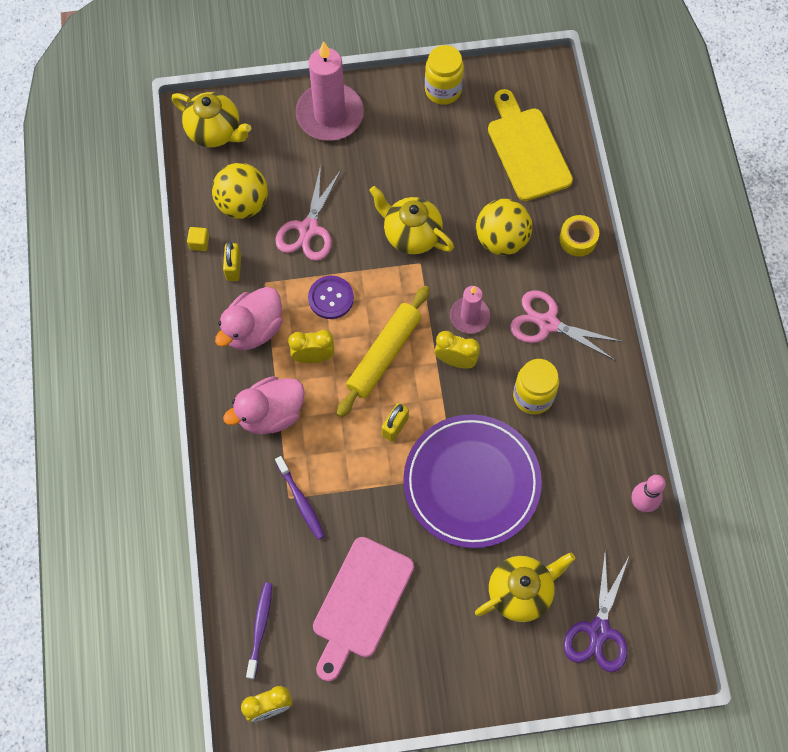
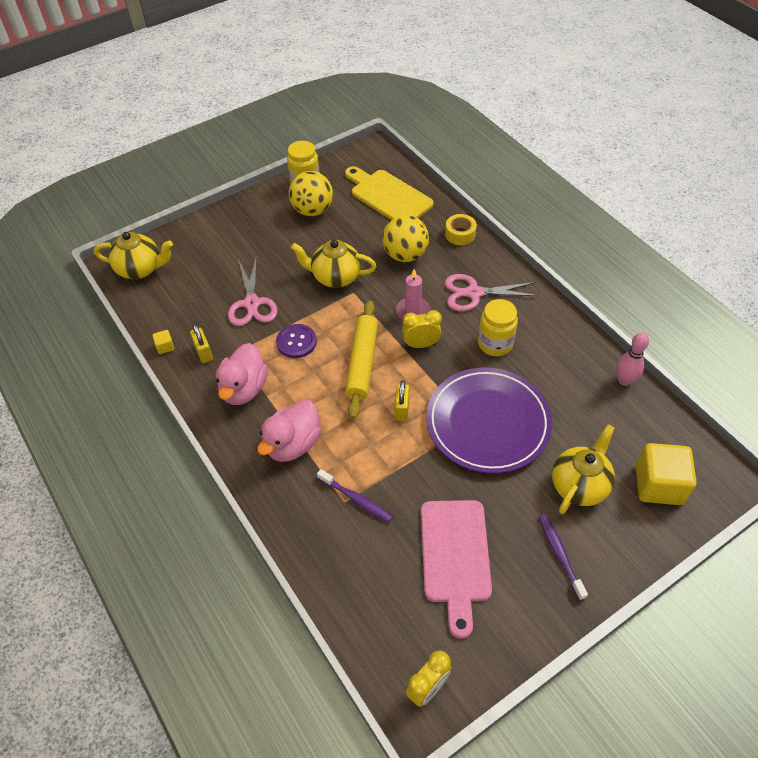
camera: 25 degrees left, 15 degrees down
(243, 204) = (188, 307): yellow ball -> yellow ball (312, 210)
(260, 628) = (379, 621): purple toothbrush -> purple toothbrush (560, 555)
(313, 357) = (305, 388): yellow clock -> none
(329, 115) = (227, 227): pink candle -> none
(599, 631) = (658, 485): purple scissors -> yellow cube

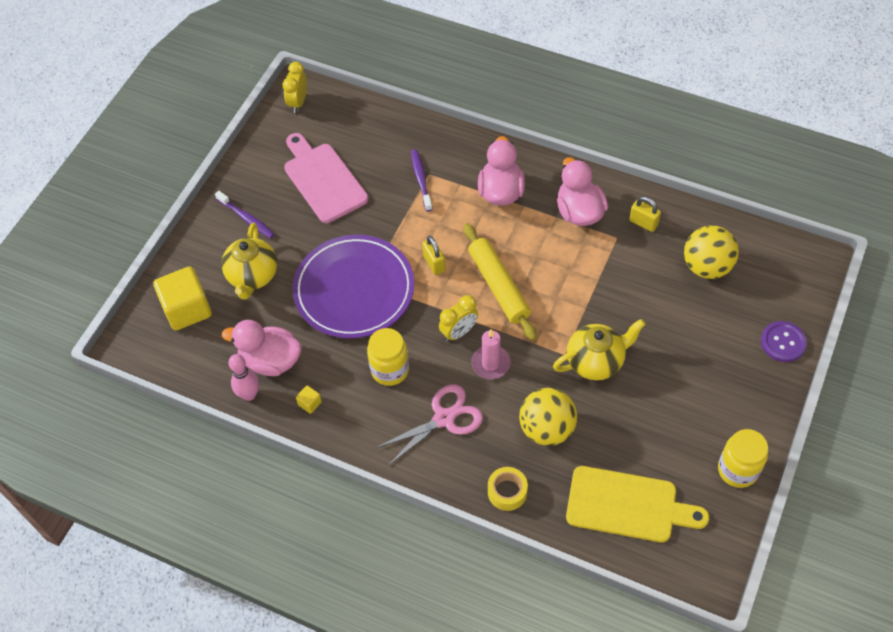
camera: 150 degrees right, 5 degrees up
(140, 269) = (789, 267): yellow teapot -> none
(165, 347) = (681, 210): yellow cube -> yellow cube (310, 403)
(252, 303) = (648, 290): pink scissors -> none
(296, 342) = (573, 275): purple button -> purple button (783, 342)
(312, 210) = (694, 435): yellow ball -> yellow ball (706, 266)
(356, 499) = (421, 180): purple toothbrush -> purple toothbrush turned 75 degrees clockwise
(594, 399) = (271, 360): none -> pink duck

